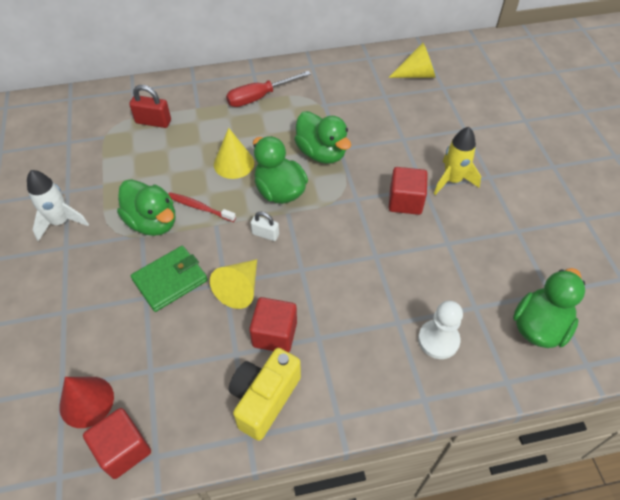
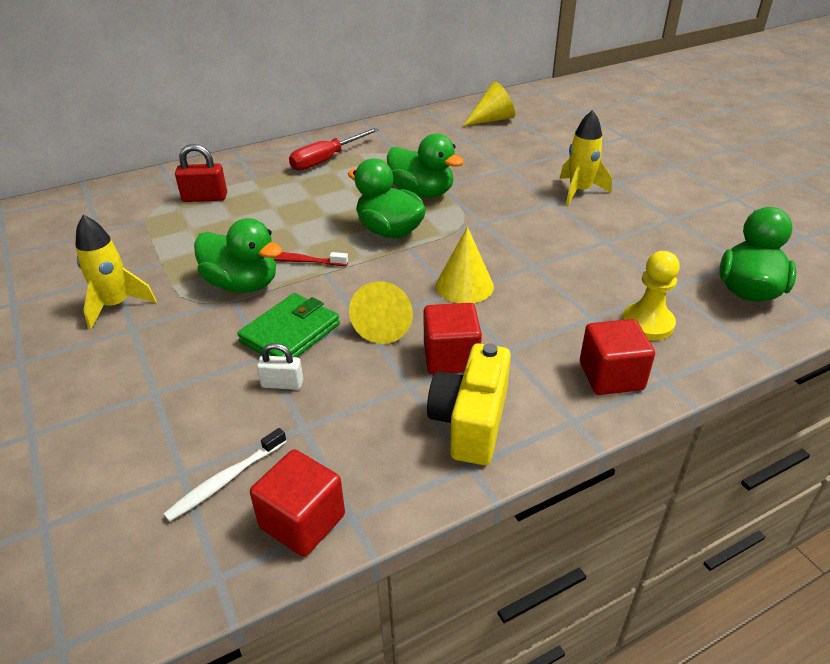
camera: 15 degrees left, 15 degrees down
(60, 222) = (116, 305): white rocket -> yellow rocket
(86, 401) = (225, 480): red cone -> white toothbrush
(234, 163) = (322, 217): yellow cone -> yellow cone (464, 286)
(265, 234) = (391, 270): white padlock -> white padlock (282, 384)
(405, 201) = (539, 216): red cube -> red cube (611, 376)
(438, 340) = (647, 323): white pawn -> yellow pawn

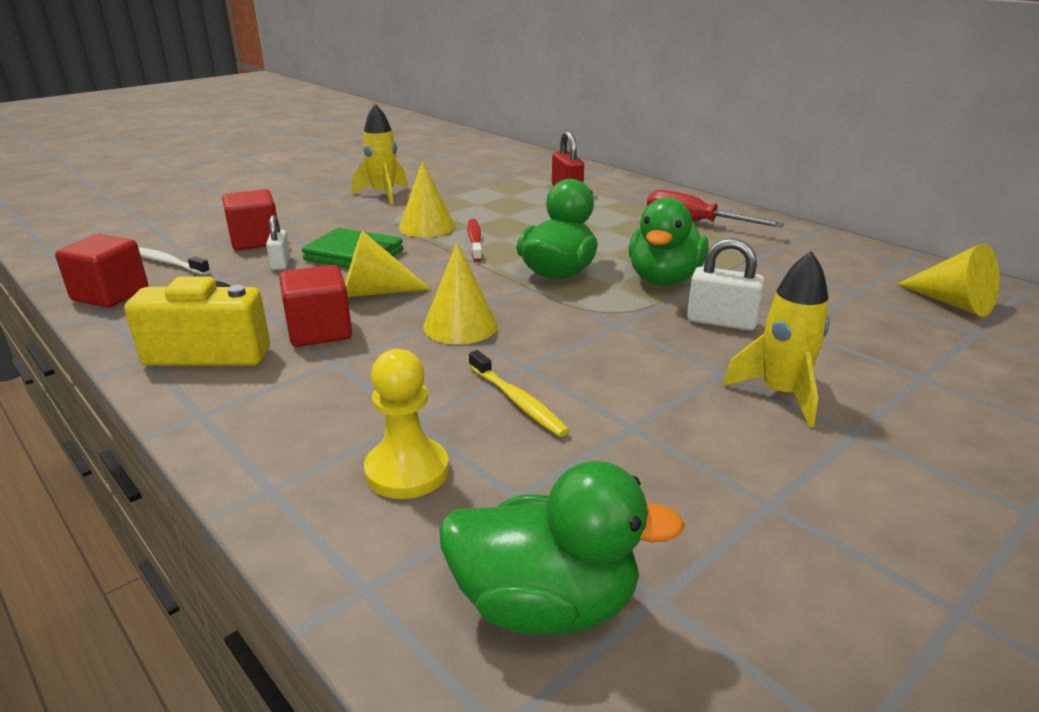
camera: 75 degrees right, 10 degrees down
(242, 284) = (427, 227): green duck -> yellow cone
(492, 188) = (721, 322): none -> white padlock
(574, 275) = (517, 401): none -> yellow toothbrush
(611, 376) = (281, 439): red cube -> red cube (255, 241)

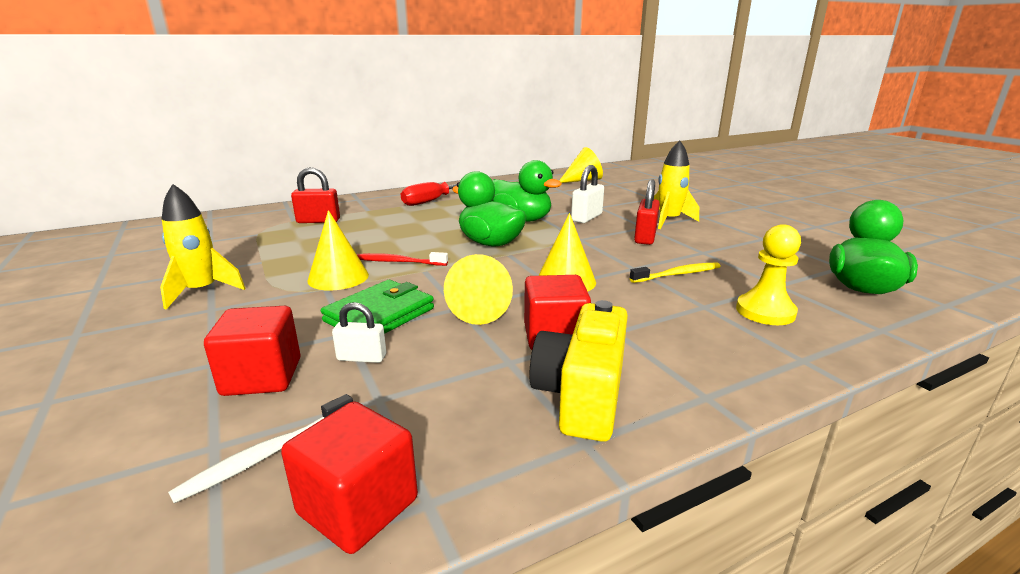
camera: 75 degrees left, 5 degrees down
(664, 373) = (645, 237): none -> red padlock

